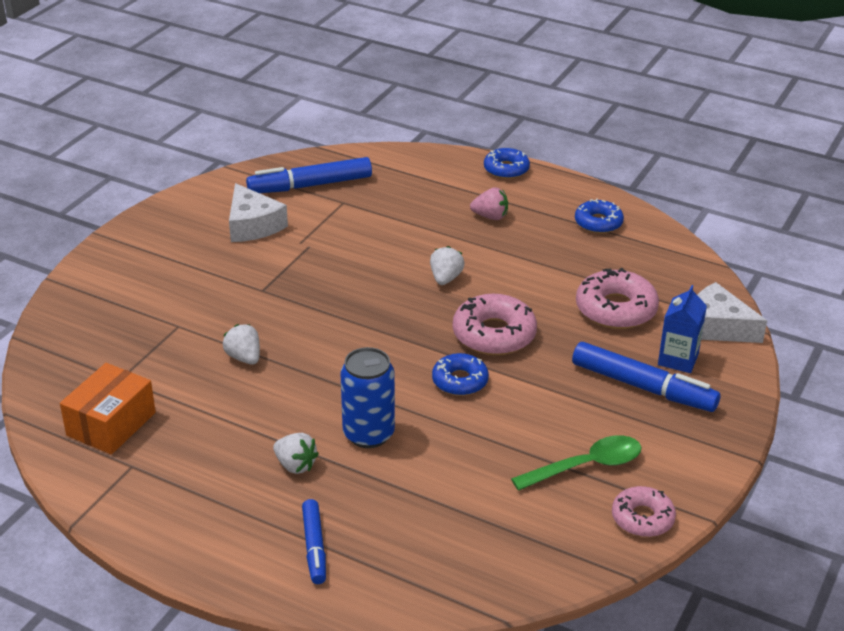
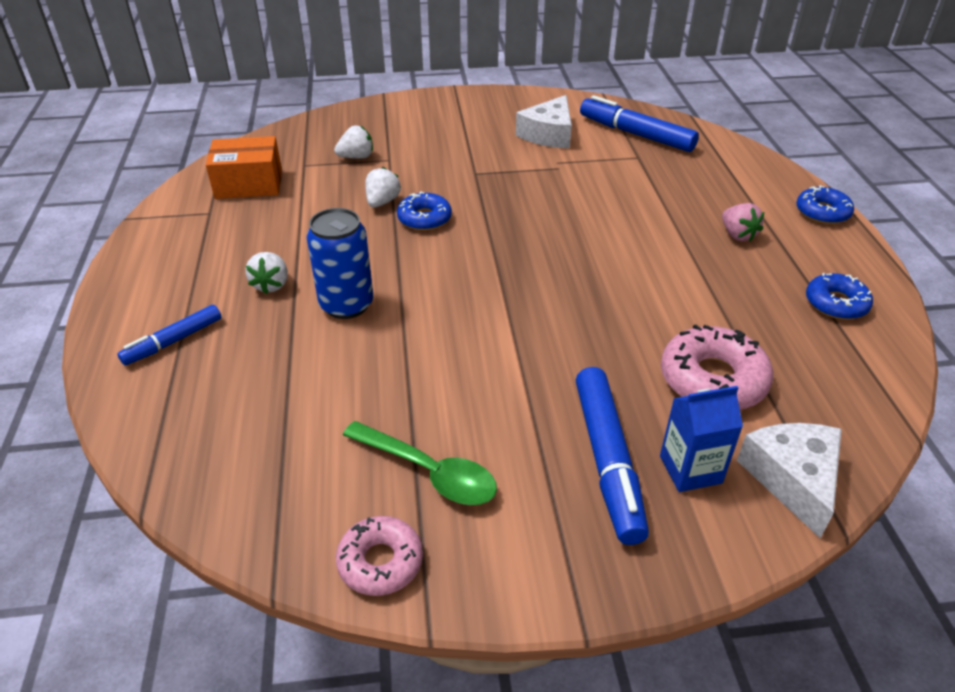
camera: 55 degrees right, 5 degrees up
(445, 278) = (611, 251): white strawberry -> white strawberry (356, 157)
(460, 381) = (474, 324): blue donut -> blue donut (424, 218)
(494, 334) = (566, 315): pink donut -> none

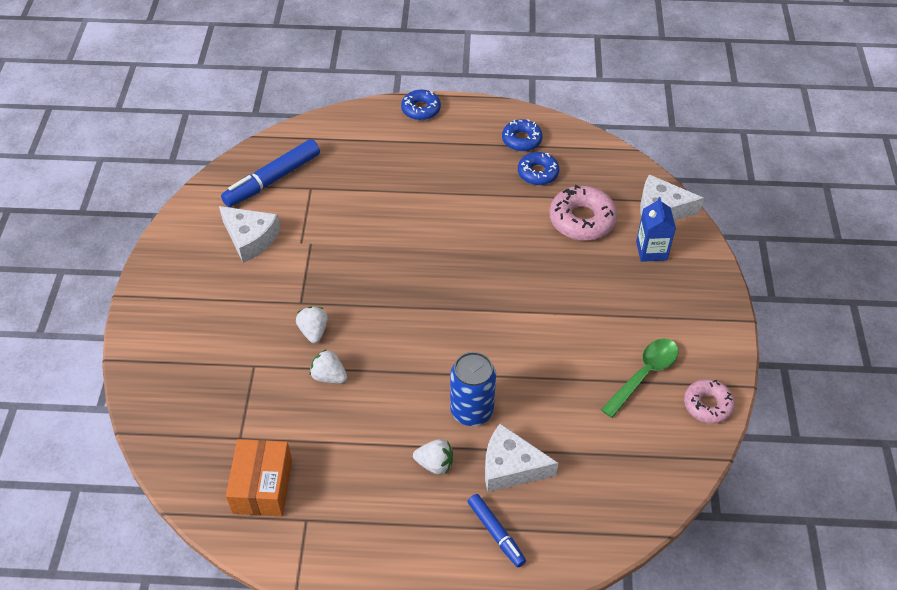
camera: 80 degrees left, 10 degrees up
(265, 345) = (511, 467): none -> white cheese
(356, 157) = (240, 392): white strawberry -> white strawberry (313, 331)
(424, 218) = (364, 348): blue donut -> blue donut (538, 173)
(607, 460) = (641, 286): blue marker -> none
(737, 235) = (437, 162): pink strawberry -> none

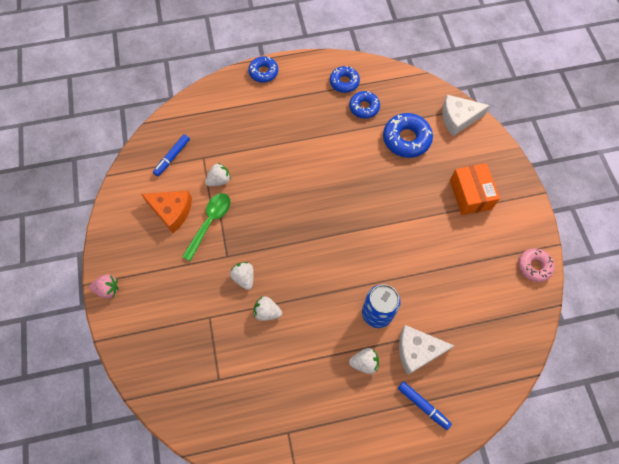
camera: 15 degrees left, 15 degrees up
(141, 306) = (108, 289): none -> pink strawberry
(250, 238) = (172, 211): white cheese -> orange cheese
(262, 486) = (248, 415): orange box -> orange box (470, 194)
(273, 180) = (172, 157): blue marker -> blue marker, size x0.60
(322, 217) = (219, 180): none -> white strawberry
(582, 220) = (406, 139): pink donut -> blue donut
(644, 374) = (485, 253): green spoon -> green spoon (210, 222)
(651, 250) = (461, 153): blue carton -> none

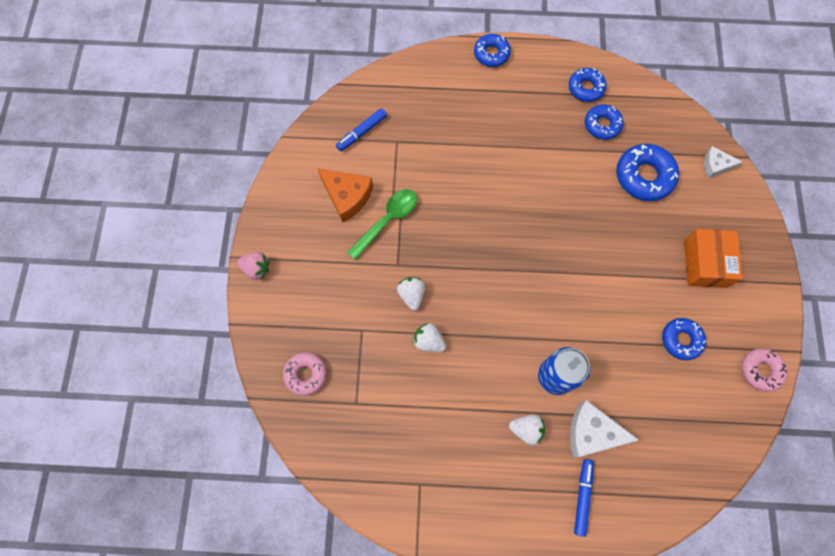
camera: 15 degrees right, 5 degrees up
(170, 367) = (305, 374): none -> pink donut
(219, 180) = (409, 173): white strawberry -> none
(423, 405) = (582, 497): blue marker -> blue marker turned 135 degrees counterclockwise
(458, 118) = (715, 165): white cheese -> white cheese, size x0.61
(467, 258) = (681, 340): none -> blue donut

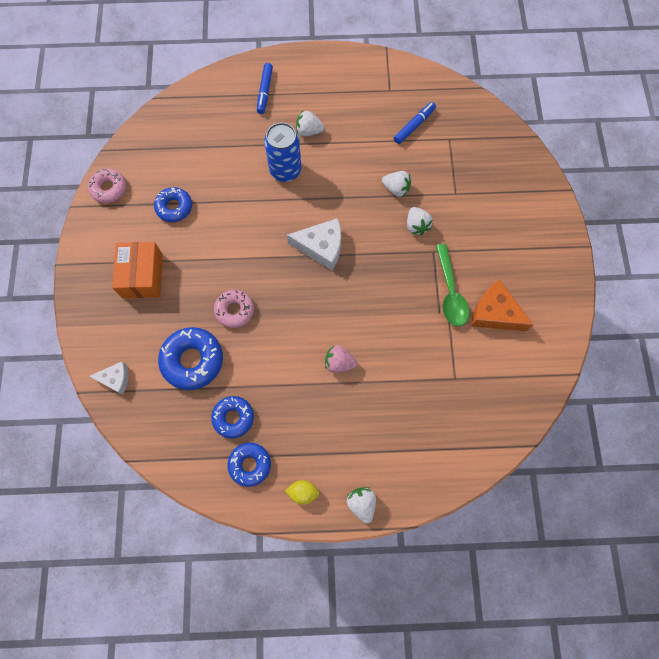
camera: 175 degrees right, 0 degrees up
(256, 269) = (563, 237): pink strawberry -> pink strawberry (339, 363)
(305, 374) = (496, 156): pink donut -> pink donut (234, 310)
(362, 132) = (494, 386): blue marker -> blue marker (414, 126)
(387, 220) = (450, 292): green spoon -> green spoon turned 45 degrees counterclockwise
(491, 54) = (361, 503): blue donut -> white strawberry
(540, 65) = (303, 492): none -> yellow lemon
(592, 433) = (256, 133): white cheese -> white cheese (321, 247)

